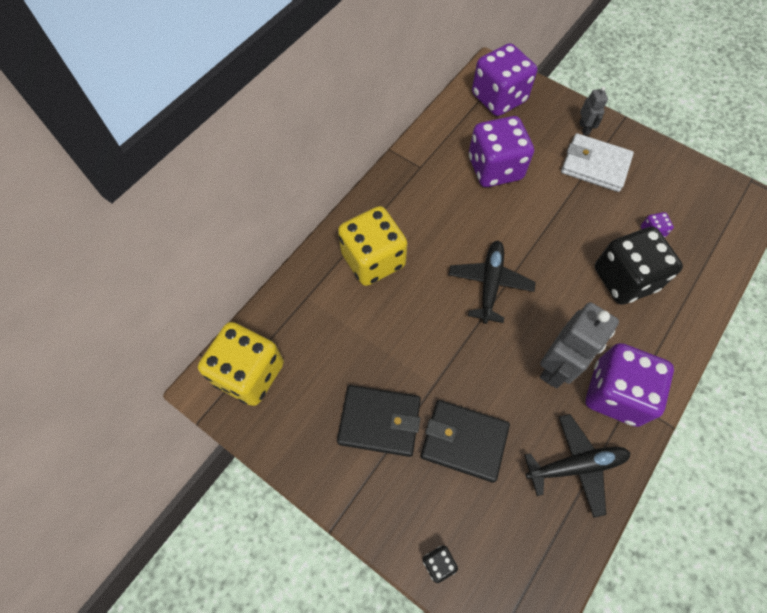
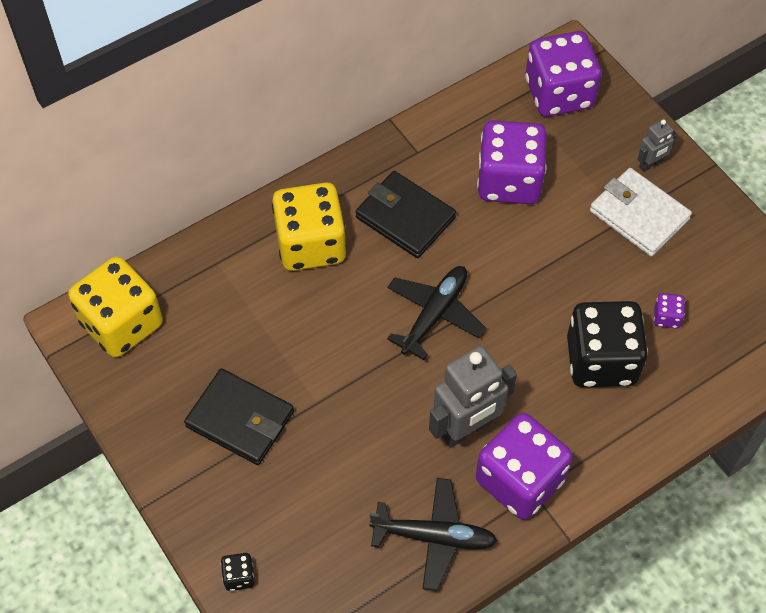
camera: 20 degrees right, 5 degrees down
(464, 441) = (322, 470): black wallet -> black wallet (405, 217)
(584, 128) = (650, 164): grey robot -> grey robot turned 45 degrees clockwise

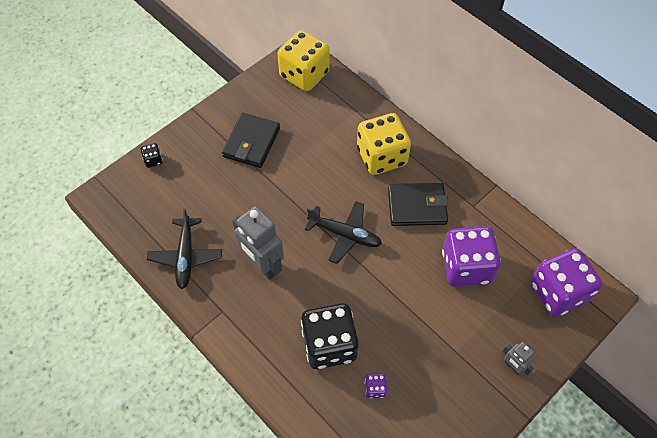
camera: 80 degrees right, 0 degrees up
(405, 217) = (417, 206): black wallet -> black wallet turned 60 degrees clockwise
(519, 480) = (230, 301): purple dice -> none
(639, 215) = (462, 361): white wallet -> none

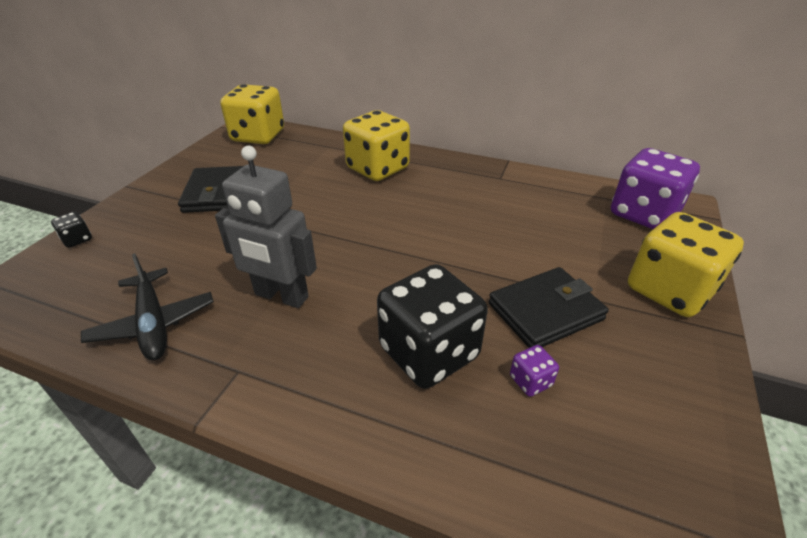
camera: 25 degrees left, 20 degrees down
(345, 234) = (376, 236): black plane -> none
(417, 206) = (443, 193): black wallet -> black wallet (545, 311)
(466, 267) = (535, 223): purple dice -> none
(512, 366) = (669, 290): grey robot -> yellow dice

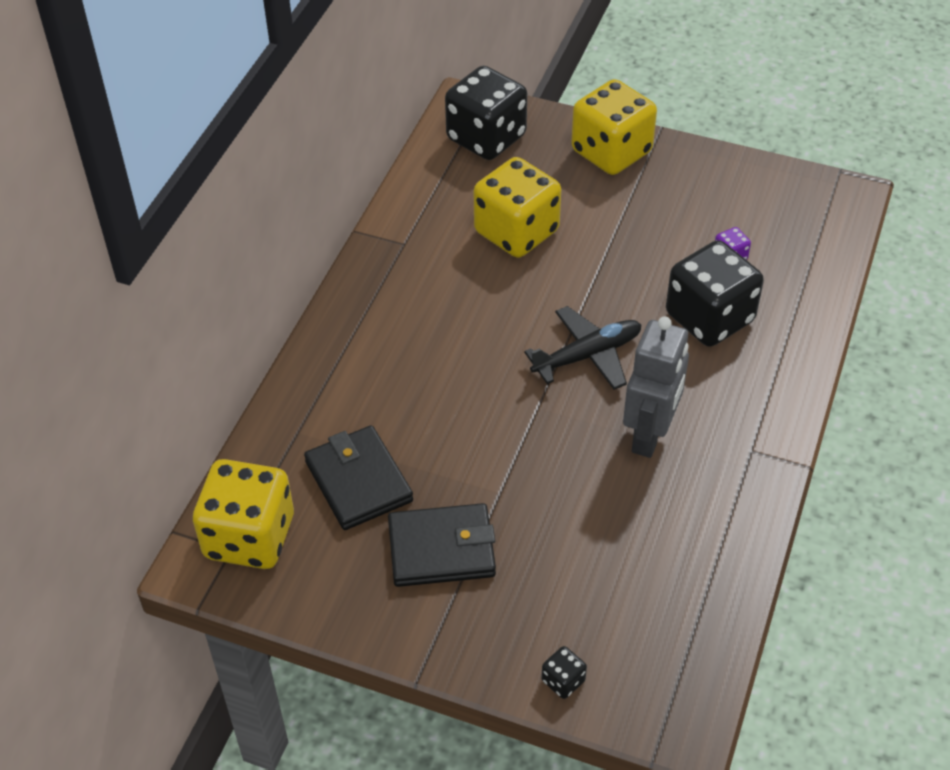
camera: 90 degrees left, 10 degrees up
(153, 323) = (703, 536): black plane -> black plane (587, 355)
(377, 168) = (374, 368): yellow dice -> yellow dice (516, 232)
(545, 311) = (649, 237): black wallet -> black wallet (358, 481)
(643, 214) = (486, 138): purple dice -> black dice

